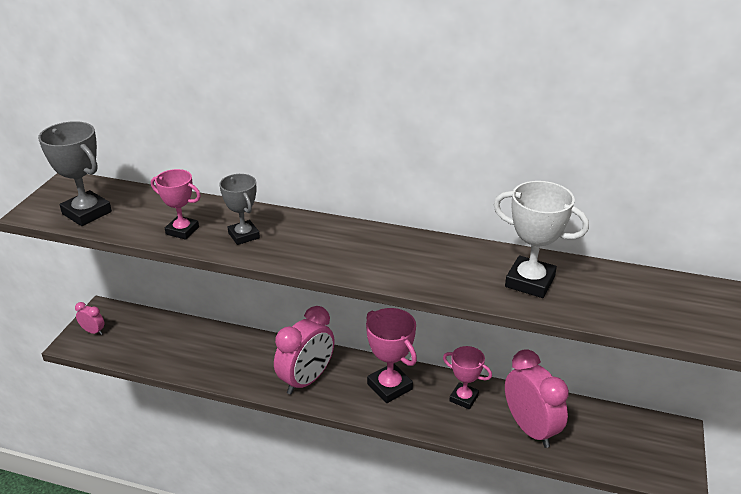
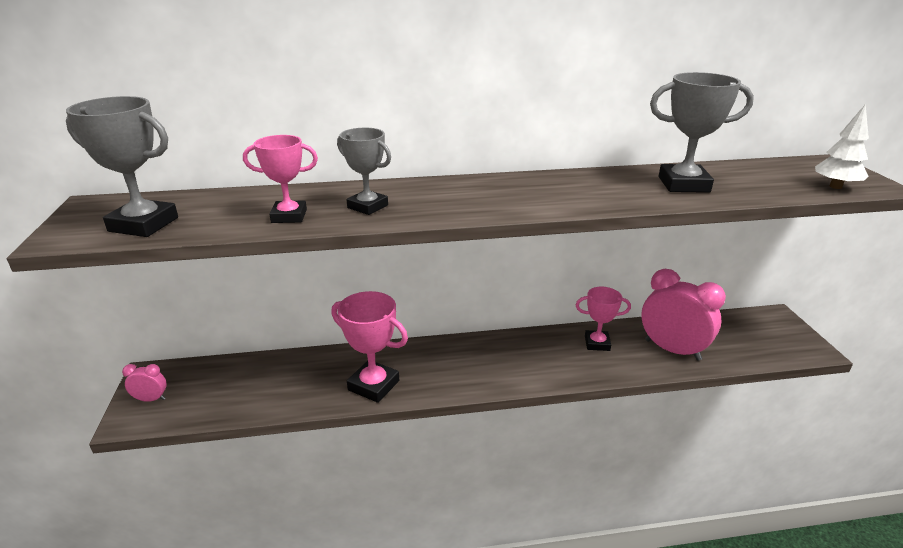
camera: 25 degrees left, 5 degrees down
(306, 380) = (439, 373): pink clock -> none
(389, 386) = (524, 354): pink trophy -> pink trophy (373, 385)
(530, 281) = (683, 184): white trophy -> grey trophy
(681, 326) = (835, 186): none -> white tree

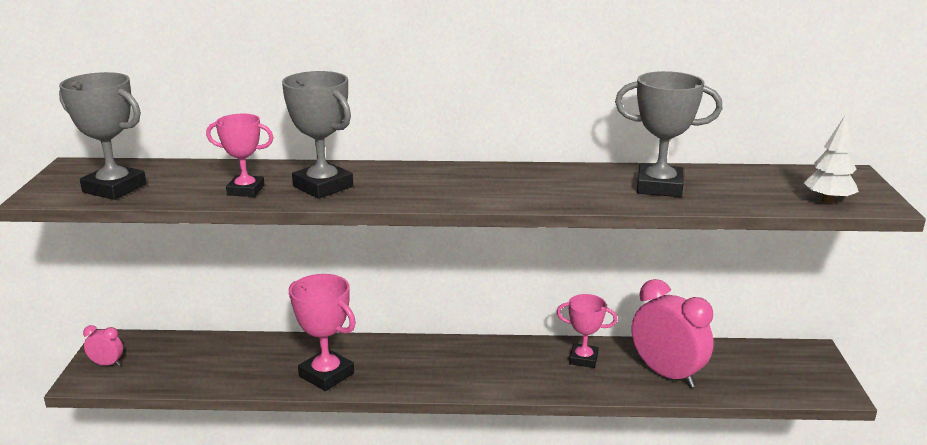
camera: 10 degrees right, 5 degrees down
(367, 206) = (323, 186): grey trophy -> grey trophy, size x1.50

